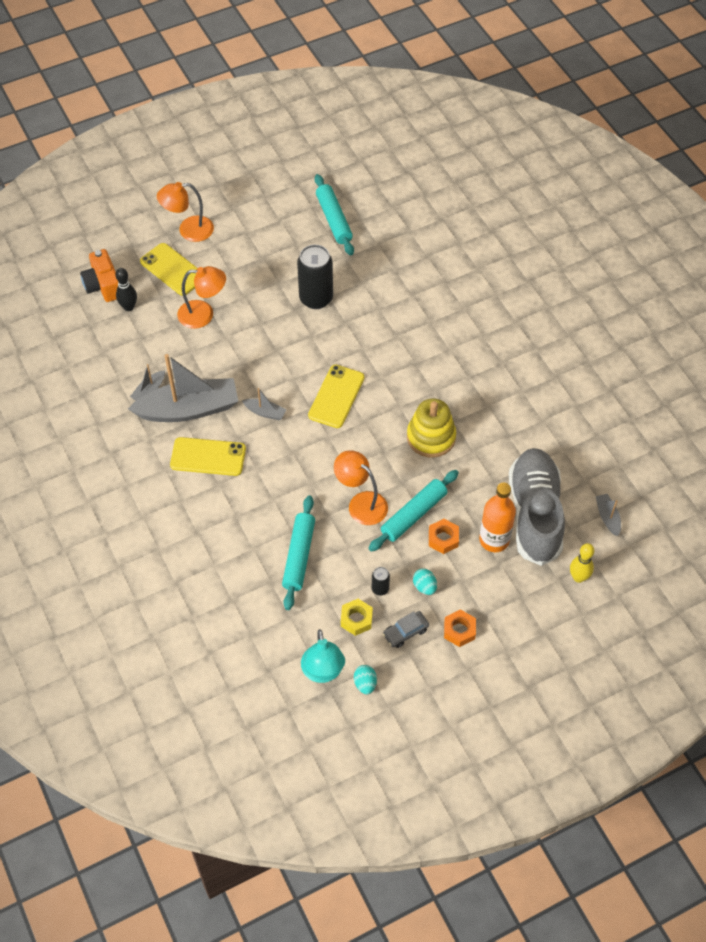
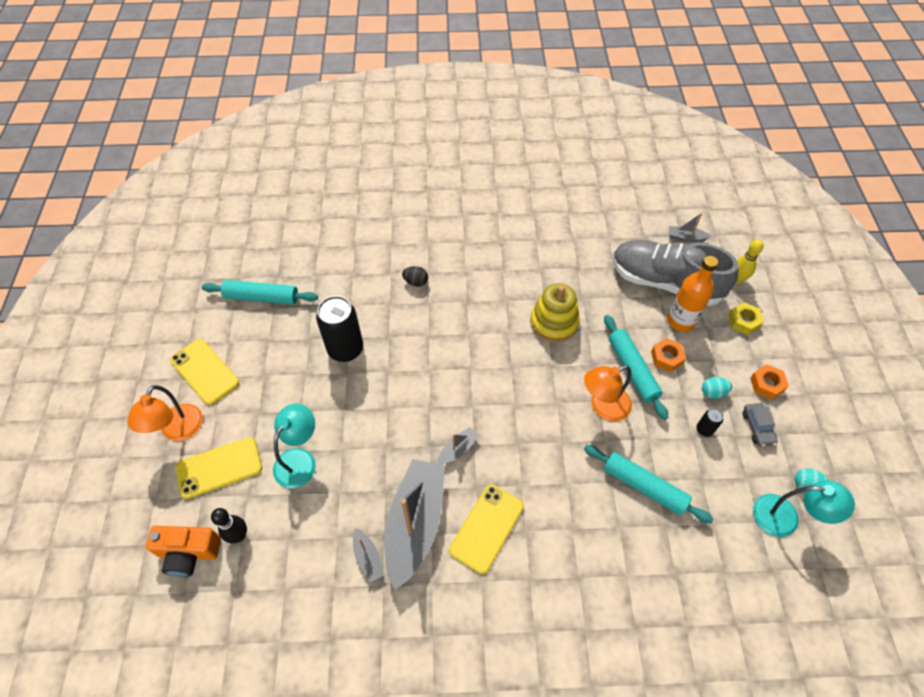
camera: 65 degrees left, 0 degrees up
(203, 314) = (300, 460): orange lamp -> turquoise lamp
(336, 396) = (471, 379): yellow phone -> yellow phone (204, 371)
(356, 619) = (732, 464): yellow nut -> yellow nut (743, 321)
(414, 317) = (416, 282): none -> black egg

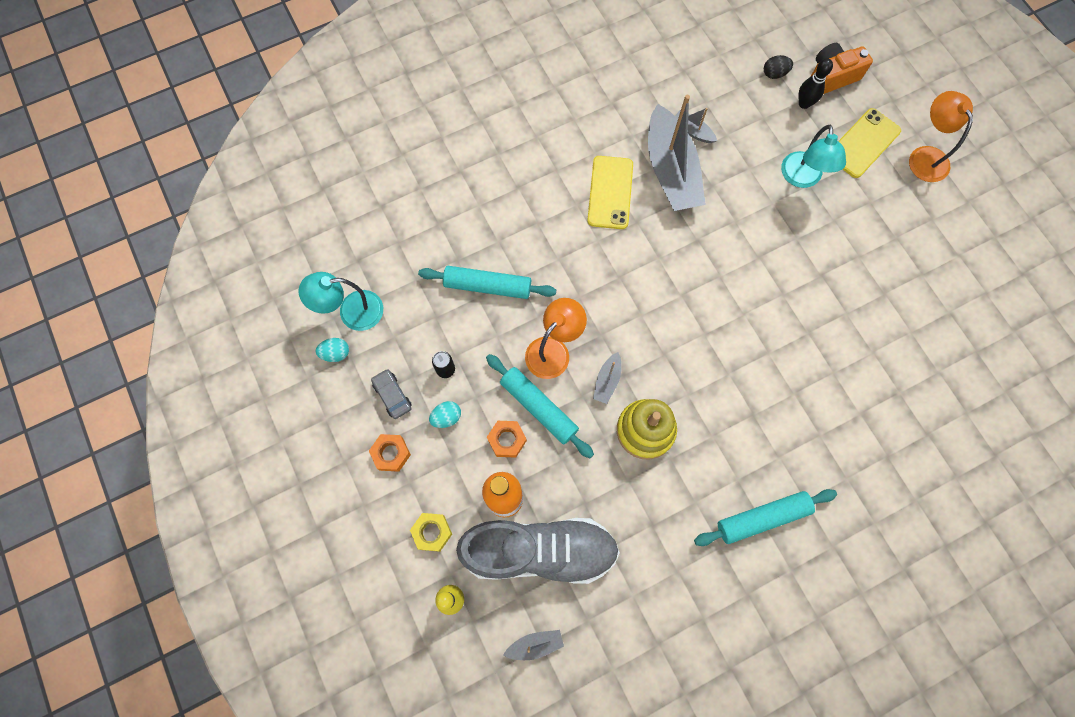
camera: 155 degrees right, 15 degrees up
(204, 371) = (953, 216): yellow phone -> none
(262, 297) = (970, 318): turquoise rolling pin -> turquoise rolling pin (762, 518)
(345, 349) = (840, 298): black can -> none
(416, 282) = (824, 414): black egg -> black egg (774, 74)
(458, 449) = (671, 247): grey boat -> grey boat (607, 381)

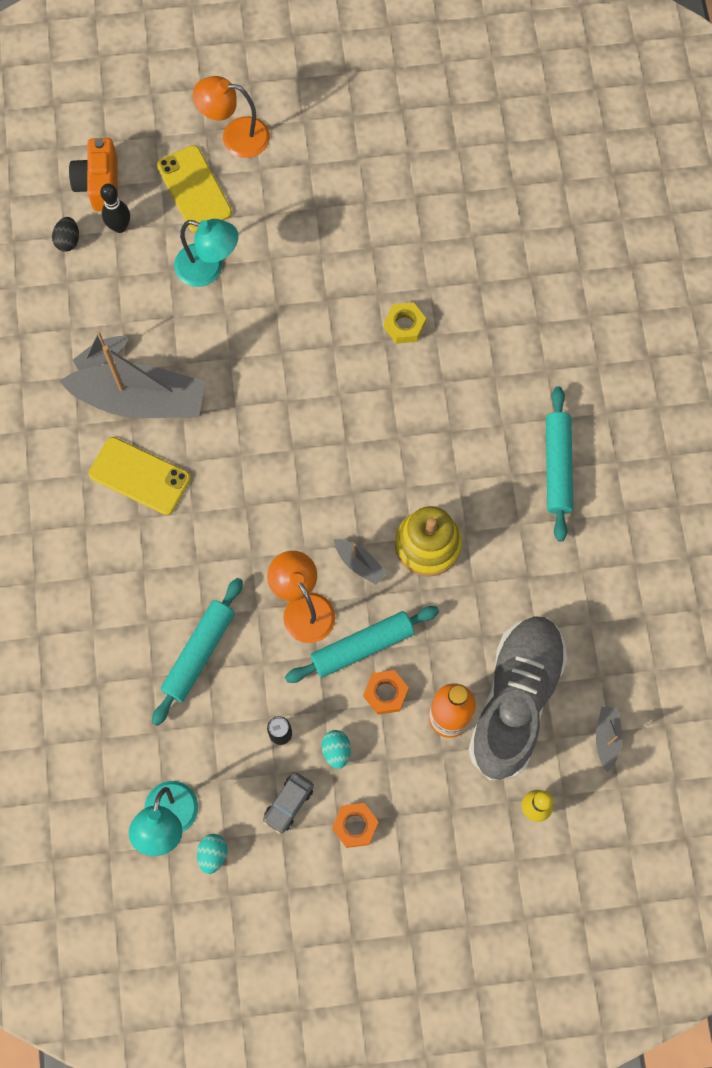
camera: 70 degrees left, 0 degrees up
(392, 395) = (288, 803): grey car -> grey car turned 45 degrees counterclockwise
(432, 532) = (457, 808): yellow nut -> yellow nut (404, 326)

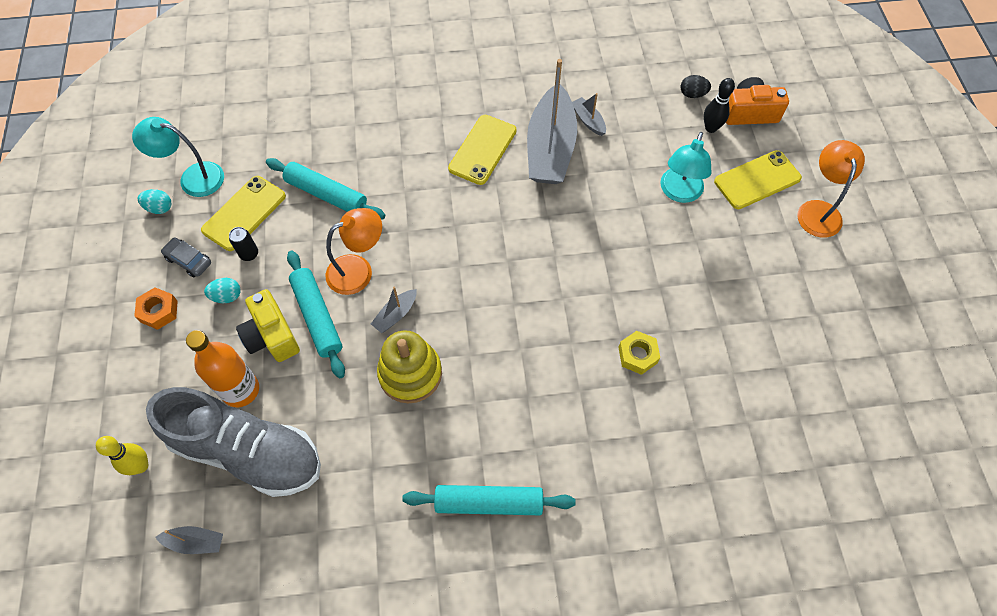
camera: 90 degrees right, 10 degrees down
(223, 748) = (244, 213): none -> yellow phone
(385, 693) = (272, 336): orange nut -> yellow camera

